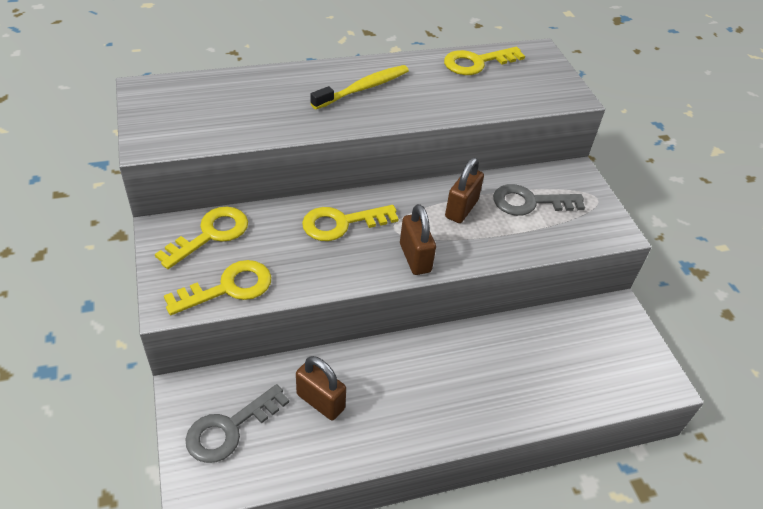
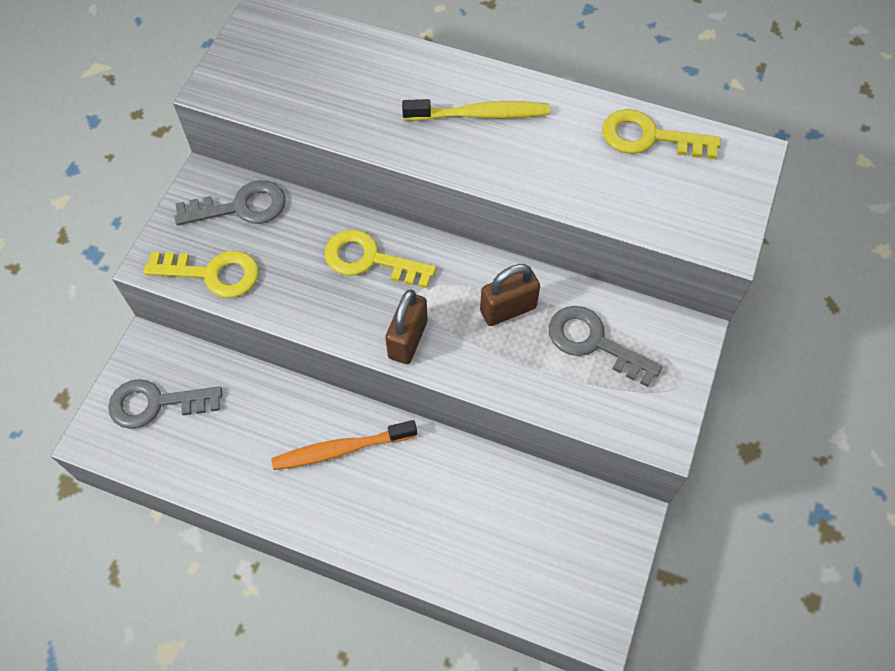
camera: 40 degrees right, 15 degrees up
(210, 234) = (240, 207): yellow key -> grey key
(320, 401) = (246, 426): brown padlock -> none
(405, 375) = (341, 449): none -> orange toothbrush

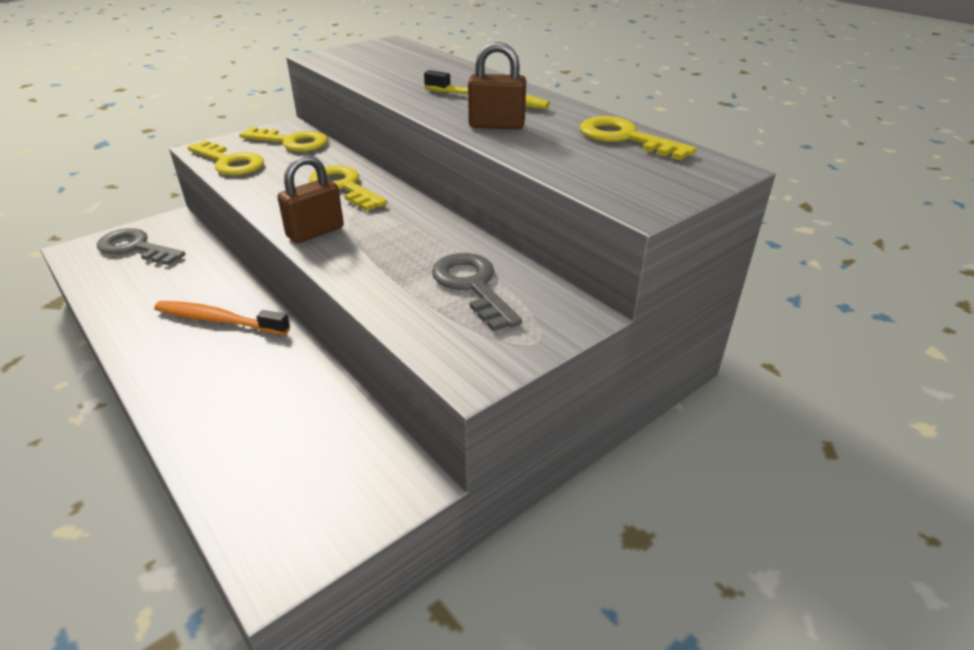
camera: 30 degrees right, 25 degrees down
(240, 207) = (291, 142): grey key -> yellow key
(508, 309) = (418, 243): brown padlock -> brown padlock (496, 125)

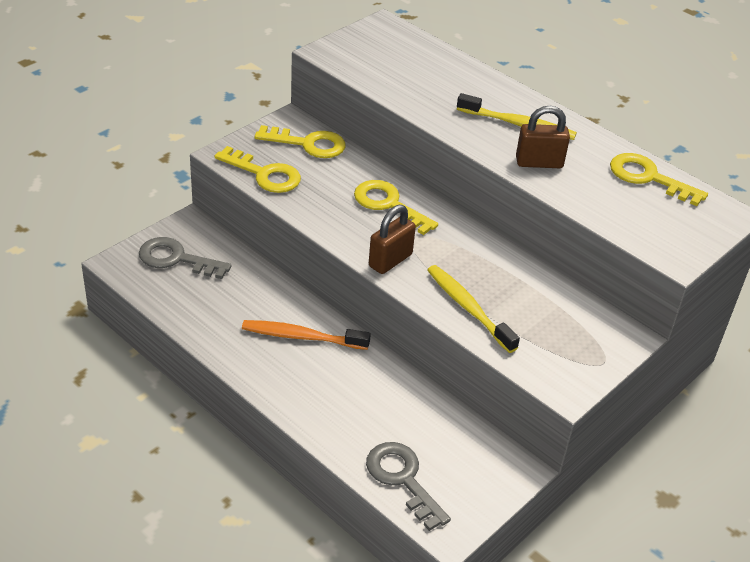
camera: 10 degrees left, 5 degrees up
(382, 278) = (468, 308): none -> yellow toothbrush
(472, 286) = (541, 313): grey key -> grey key (403, 479)

